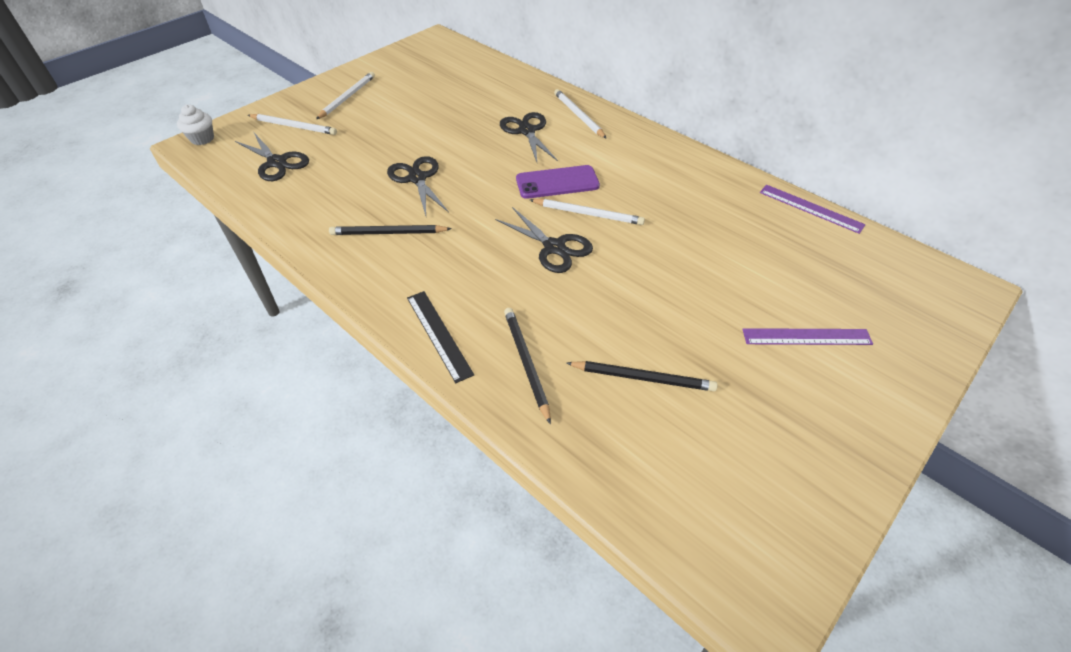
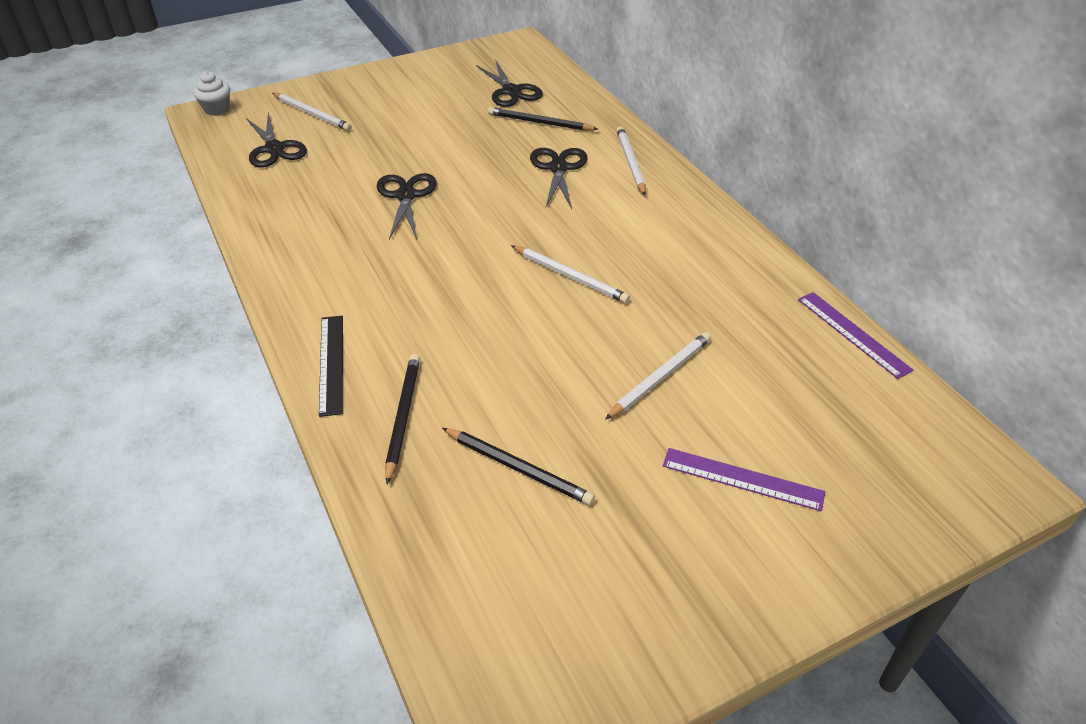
camera: 20 degrees right, 5 degrees down
(347, 97) = (384, 93): white pencil -> white pencil (660, 377)
(388, 233) = (342, 247): black pencil -> black pencil (539, 123)
(554, 247) = (508, 304): black scissors -> black scissors (511, 91)
(557, 182) = (557, 234): purple phone -> none

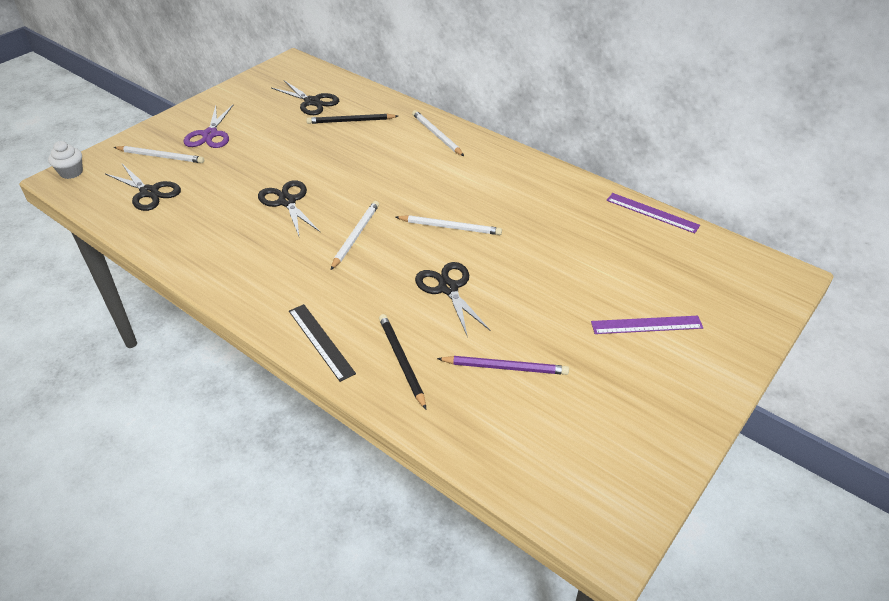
camera: 25 degrees left, 0 degrees up
(377, 102) = (210, 134): none -> purple scissors
(518, 468) = (505, 367): black pencil -> purple pencil
(558, 168) = (388, 152): black scissors -> black scissors (448, 288)
(660, 377) = (555, 277): white pencil -> white pencil (355, 236)

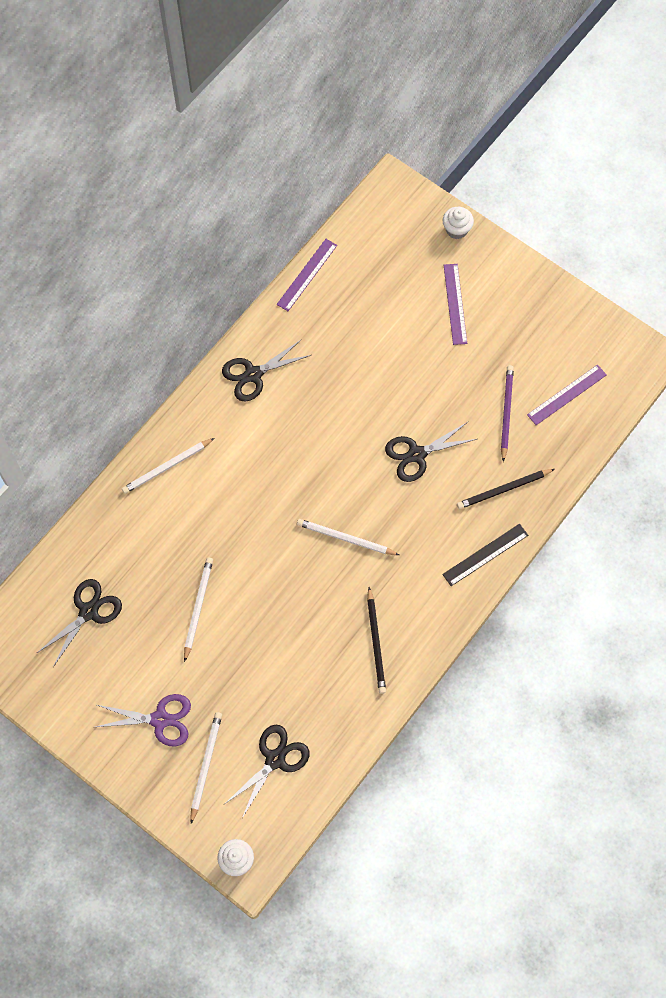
camera: 90 degrees left, 25 degrees up
(287, 202) = (291, 611): black scissors -> black scissors (253, 374)
(350, 121) = (134, 562): black pencil -> black pencil (376, 642)
(450, 227) = (331, 453): white pencil -> white pencil (198, 607)
(535, 432) = (566, 395): none -> purple ruler
(751, 329) = (456, 230): none -> white cupcake

